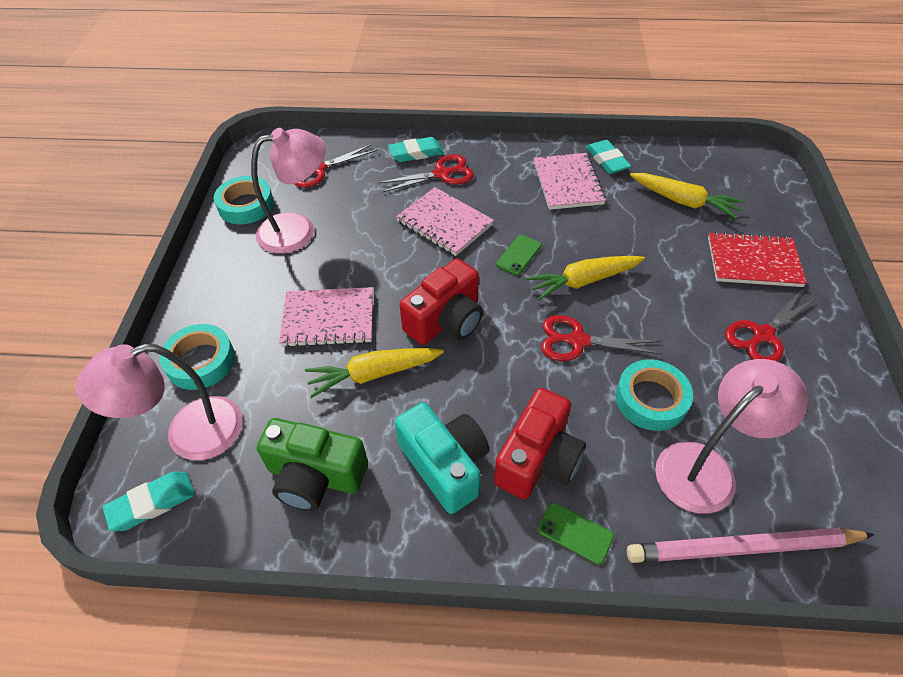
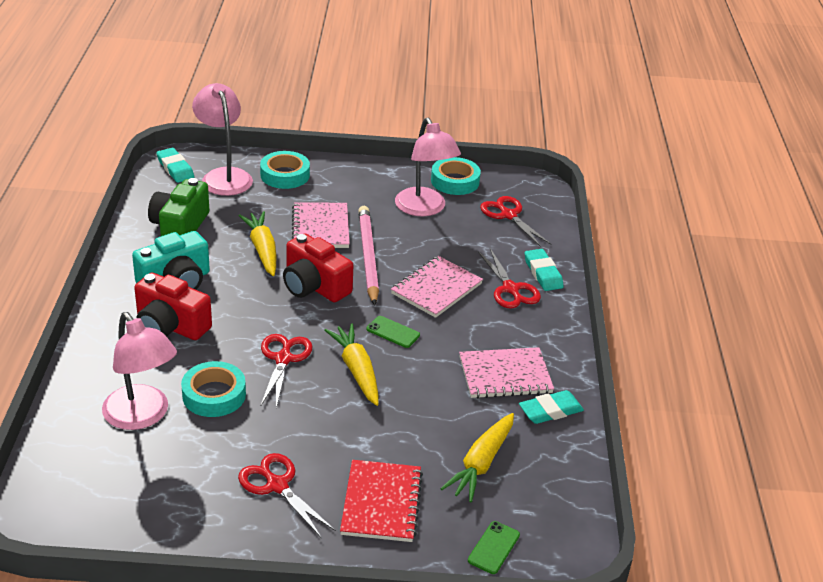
camera: 85 degrees right, 15 degrees down
(575, 533) = (106, 339): green phone -> green phone (494, 548)
(743, 548) = (70, 423): pink pencil -> pink pencil (368, 257)

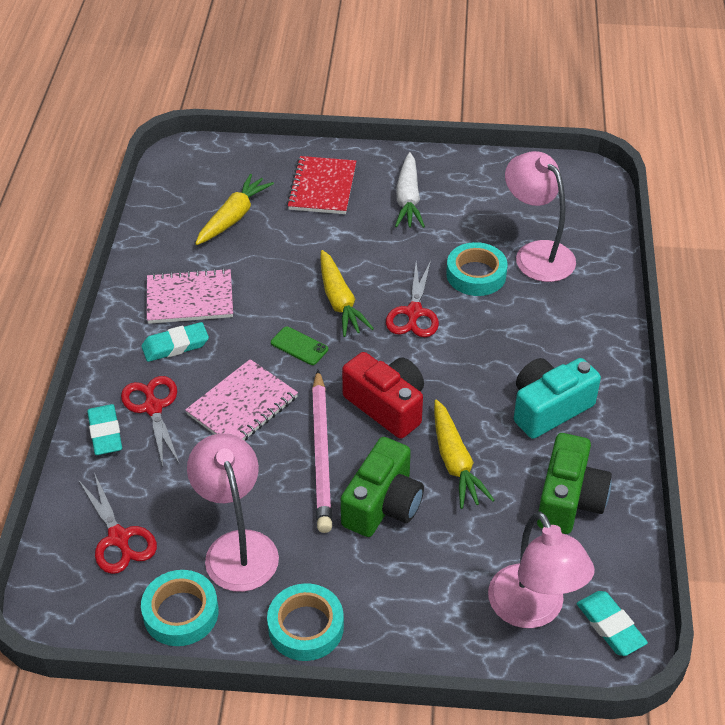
camera: 175 degrees left, 10 degrees up
(170, 326) = (538, 348): red camera -> none
(277, 485) = (408, 199): red scissors -> white carrot
(285, 175) = (441, 617): turquoise tape -> turquoise tape (306, 627)
(320, 227) = (383, 504): pink notebook -> green camera
(494, 548) = (237, 158): green phone -> none
(550, 411) = (156, 263): turquoise eraser -> turquoise eraser (175, 345)

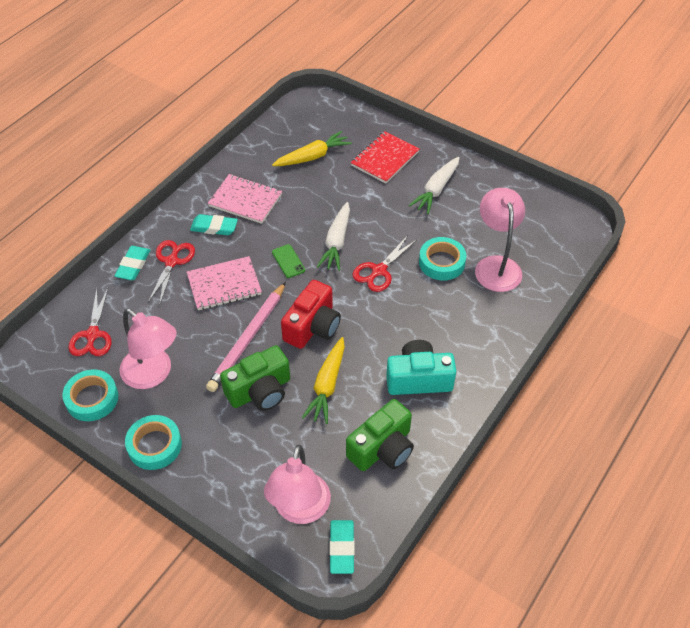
camera: 30 degrees right, 5 degrees up
(237, 547) = (153, 374): pink lamp -> pink lamp turned 120 degrees clockwise
(339, 301) = (336, 242): yellow carrot -> white carrot
(387, 406) = (312, 326): red camera -> red camera turned 45 degrees clockwise

